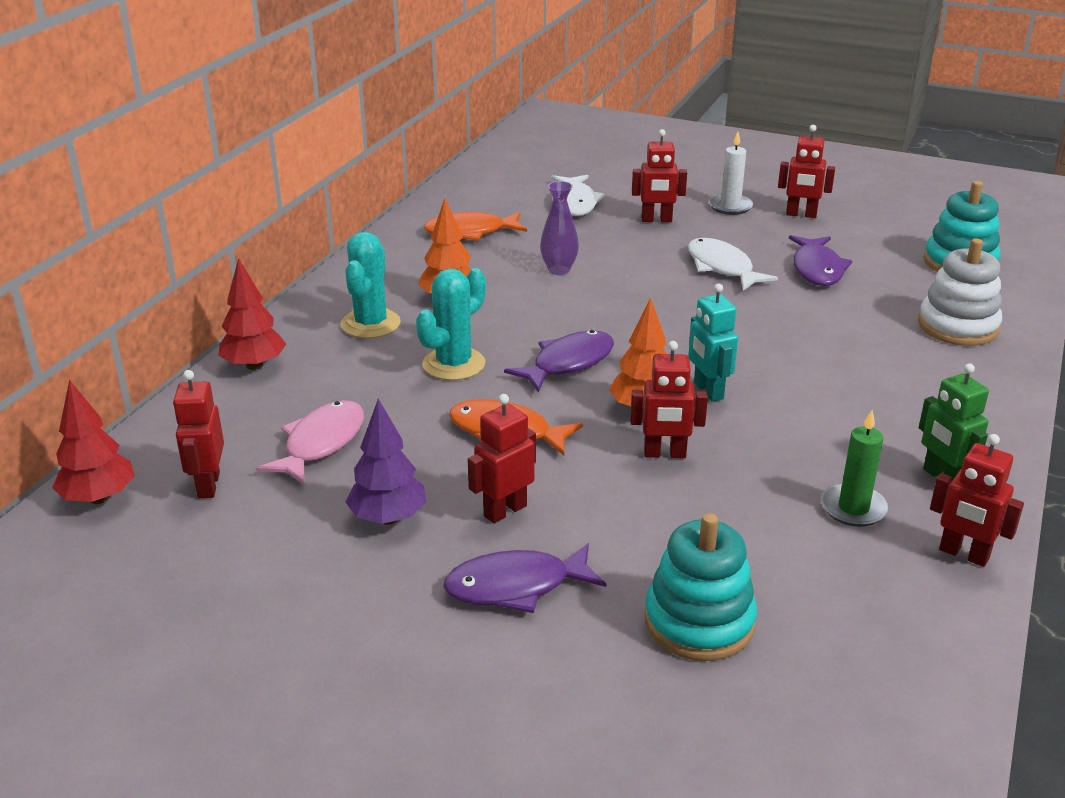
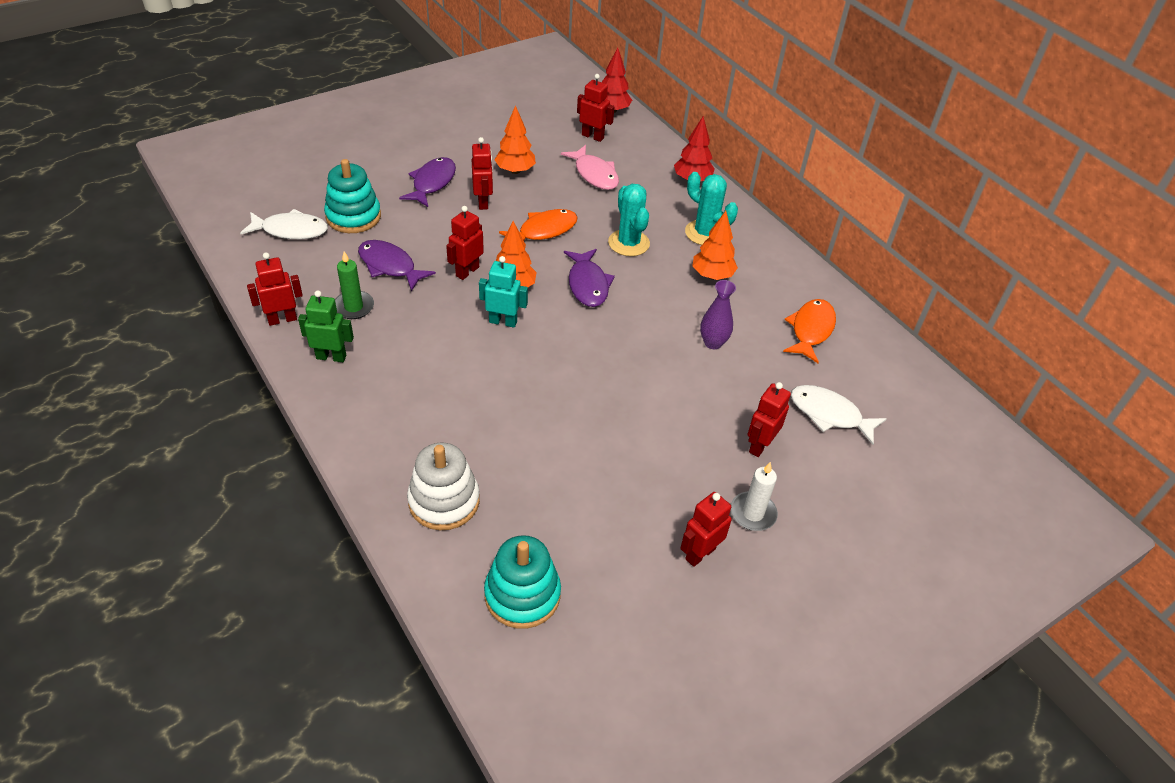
camera: 120 degrees right, 15 degrees up
(388, 518) = (515, 170): purple tree -> orange tree
(722, 267) = (646, 430): white fish -> white fish (290, 230)
(817, 269) = (596, 486): purple fish -> purple fish (390, 266)

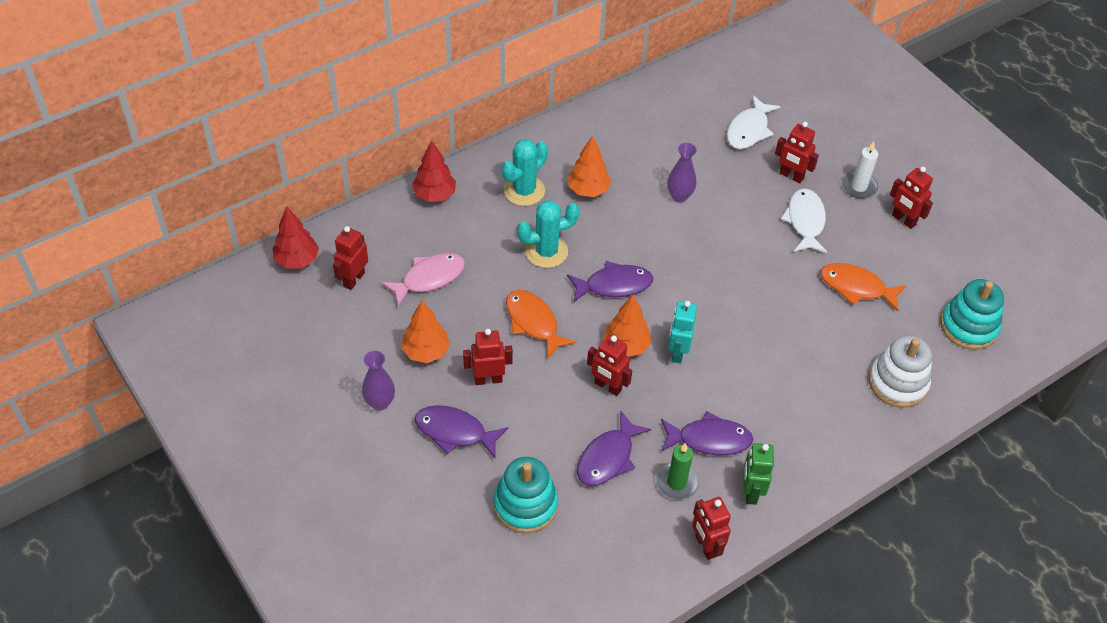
camera: 90 degrees left, 5 degrees up
(290, 230) = (557, 566): white fish -> white fish (805, 221)
(396, 334) = (709, 439): none -> purple fish
(467, 147) = (380, 402): none -> purple vase
(810, 330) = (652, 129): orange fish -> orange fish (856, 287)

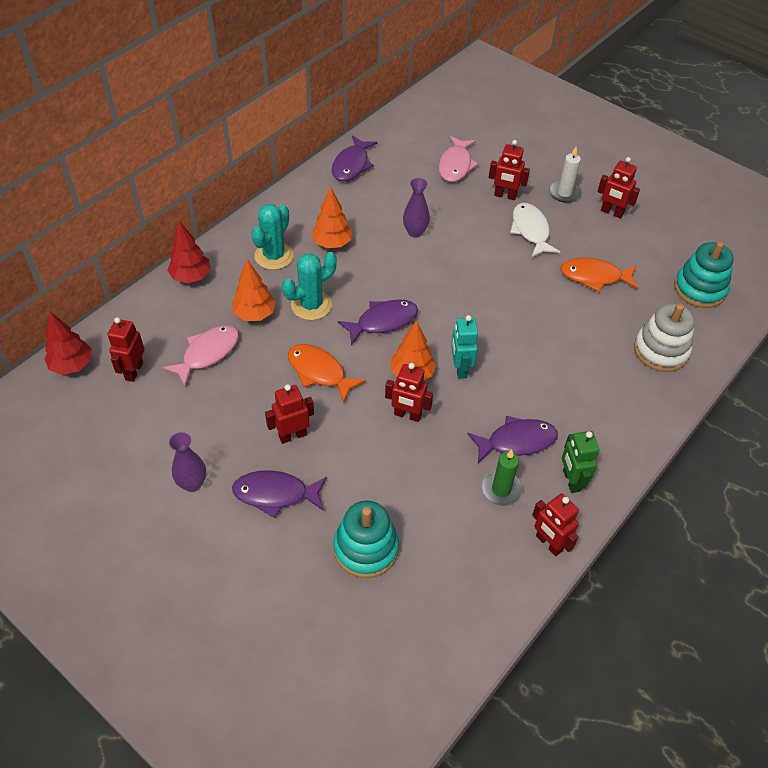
camera: 15 degrees left, 0 degrees up
(426, 352) = (224, 423): orange tree -> orange tree (254, 314)
(608, 457) = (429, 482): purple fish -> purple fish (352, 165)
(749, 130) = (455, 165): white fish -> pink fish

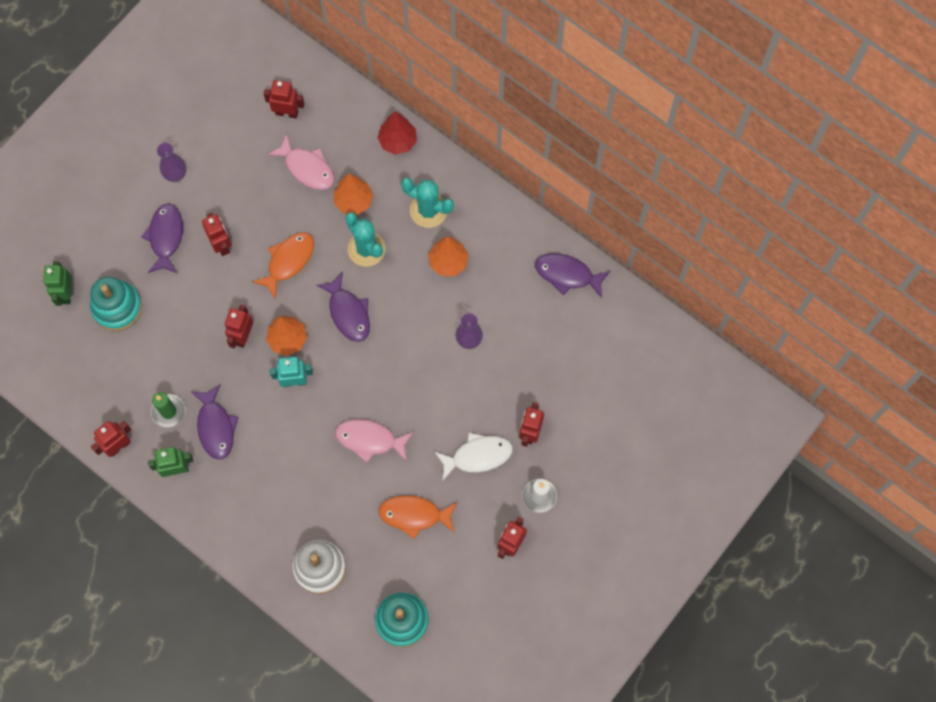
camera: 90 degrees right, 20 degrees up
(72, 365) = (292, 64): red tree -> none
(343, 612) = (66, 293): none -> green robot
(455, 165) = (576, 382): pink fish -> pink fish (370, 440)
(594, 277) = (414, 515): orange fish -> orange fish turned 90 degrees counterclockwise

